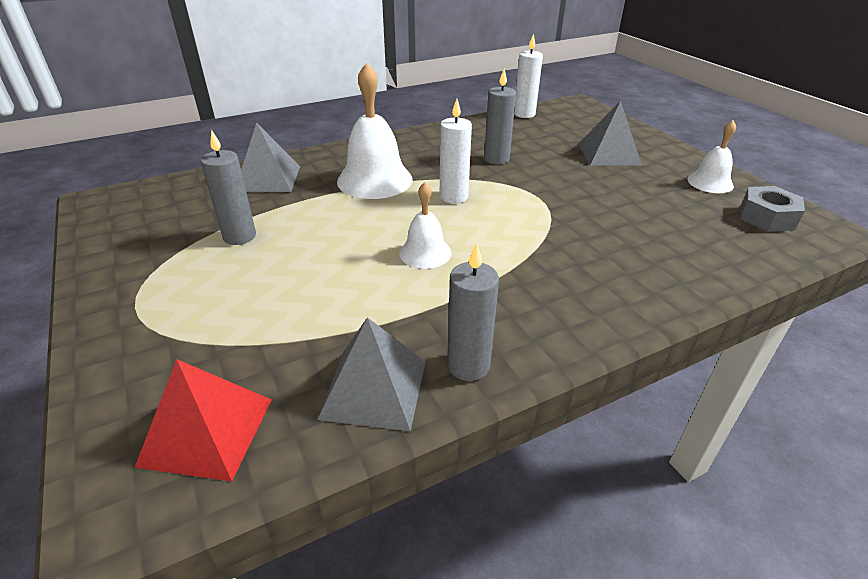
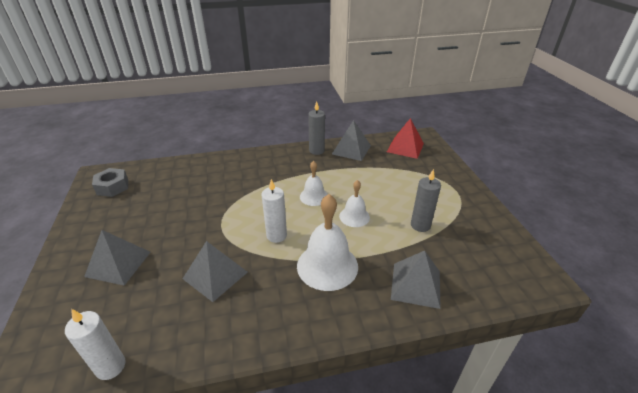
camera: 165 degrees left, 0 degrees up
(496, 159) = (215, 275): grey candle -> grey pyramid
(710, 182) = (96, 217): white bell -> white bell (354, 216)

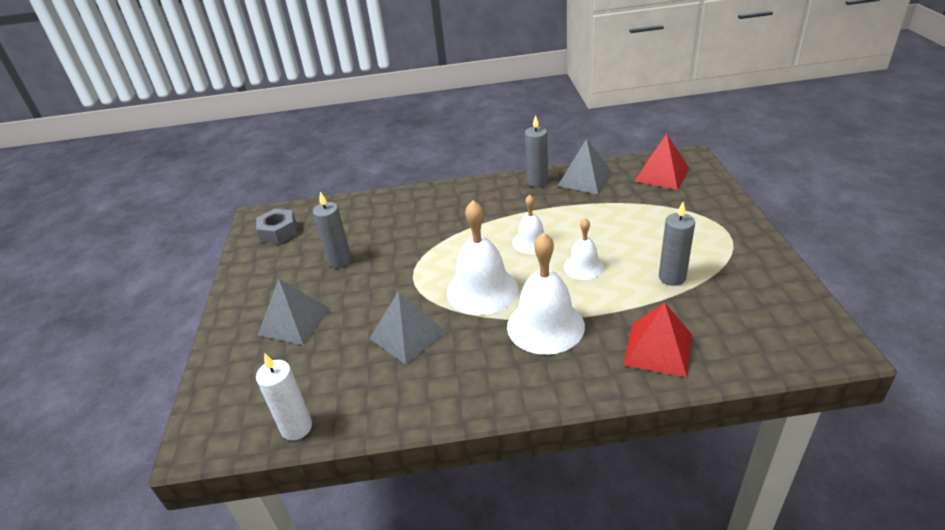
camera: 10 degrees right, 0 degrees up
(161, 211) = (339, 261): none -> grey candle
(276, 235) = (482, 290): white candle -> white bell
(416, 285) = (658, 349): grey pyramid -> red pyramid

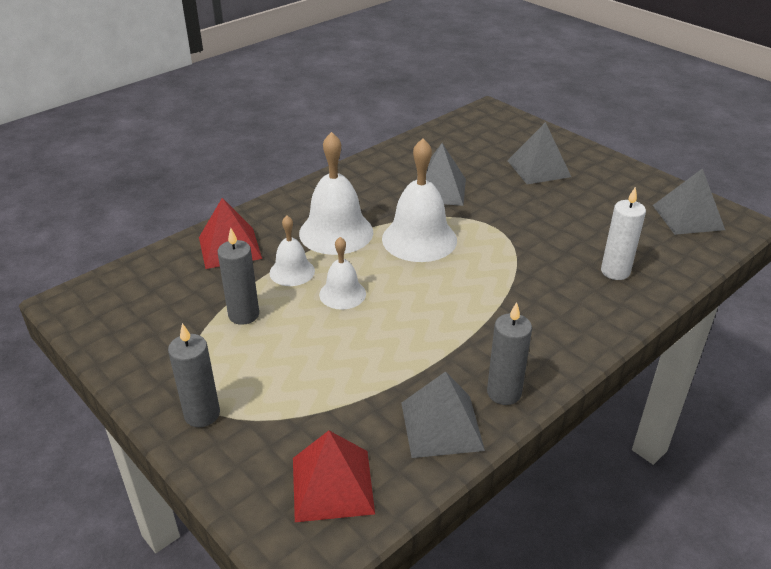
camera: 140 degrees right, 0 degrees up
(279, 232) = (688, 217): grey nut -> grey pyramid
(296, 427) = (442, 131): white candle -> white candle (615, 271)
(339, 261) = (582, 216): grey candle -> grey candle (202, 414)
(531, 242) = (422, 301): white bell -> white bell (292, 272)

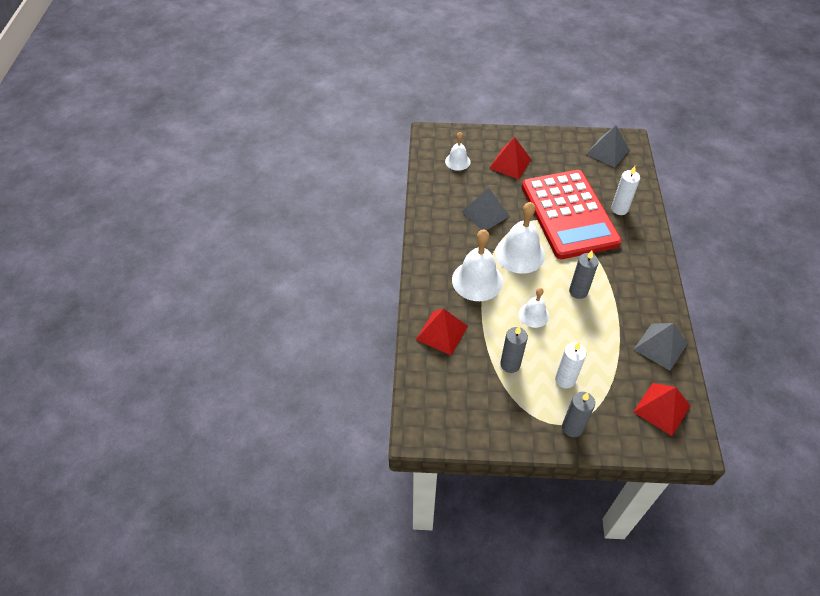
camera: 45 degrees left, 15 degrees up
(273, 369) = (565, 380): none -> white candle
(292, 272) = (493, 321): white bell -> white bell (457, 161)
(504, 393) = (660, 310): grey candle -> grey candle (578, 291)
(537, 241) = (569, 214): none -> red calculator
(538, 168) = (510, 163): grey pyramid -> red pyramid

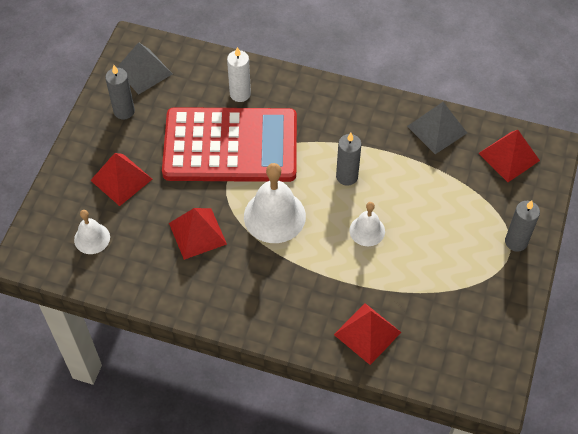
camera: 75 degrees left, 5 degrees up
(477, 280) = (301, 273): white bell -> none
(485, 214) = (197, 233): grey pyramid -> red pyramid
(510, 364) = (427, 275): grey candle -> grey candle (124, 111)
(565, 380) = (458, 229): white candle -> none

